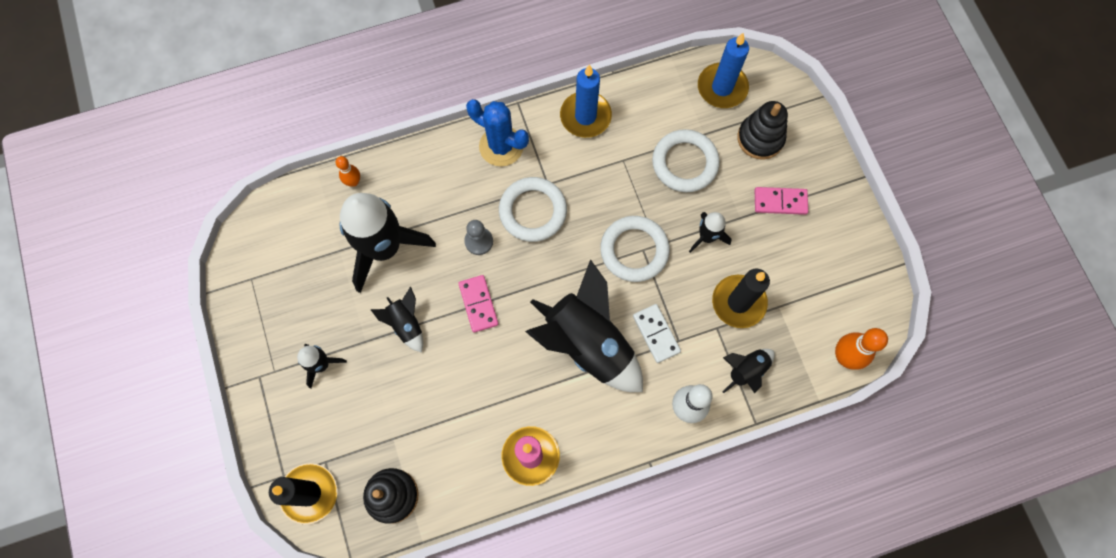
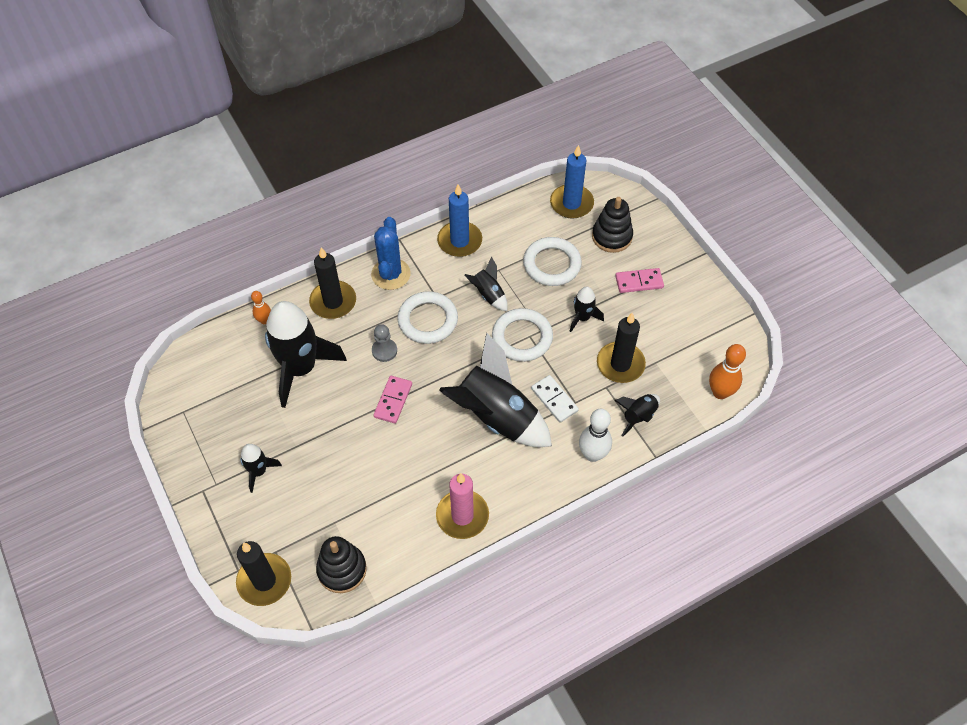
camera: 10 degrees left, 15 degrees down
(406, 324) = (331, 426): black rocket -> black rocket (488, 294)
(432, 171) = (333, 302): none -> black candle
(478, 304) = (393, 400): pink domino -> pink domino turned 45 degrees clockwise
(501, 146) = (391, 274): blue cactus -> blue cactus turned 75 degrees clockwise

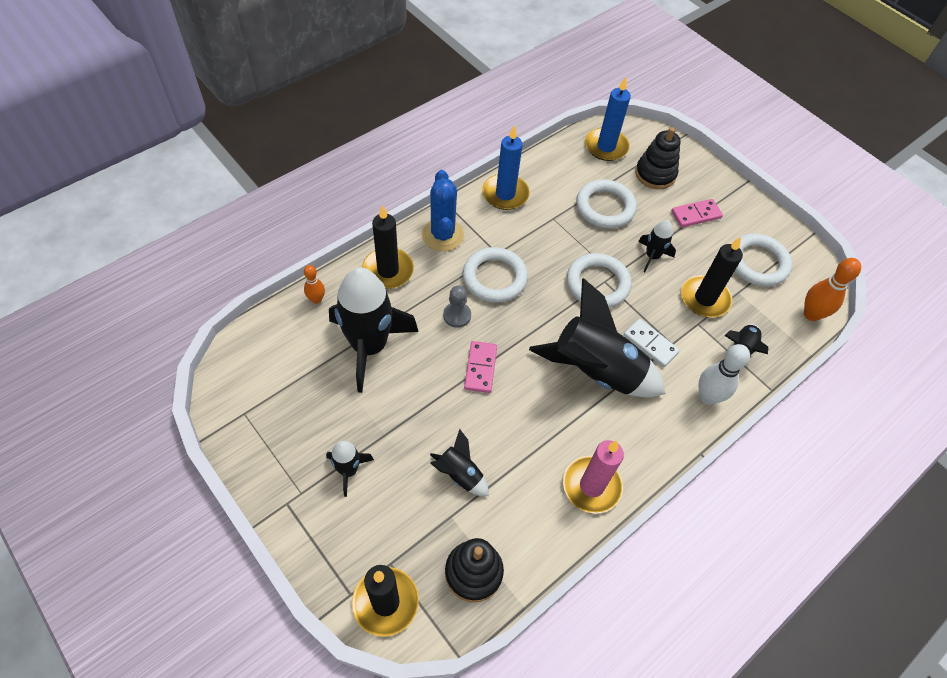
camera: 15 degrees left, 0 degrees up
(488, 294) = (550, 244): black rocket -> black rocket (460, 474)
(684, 336) = (757, 263): none -> white ring

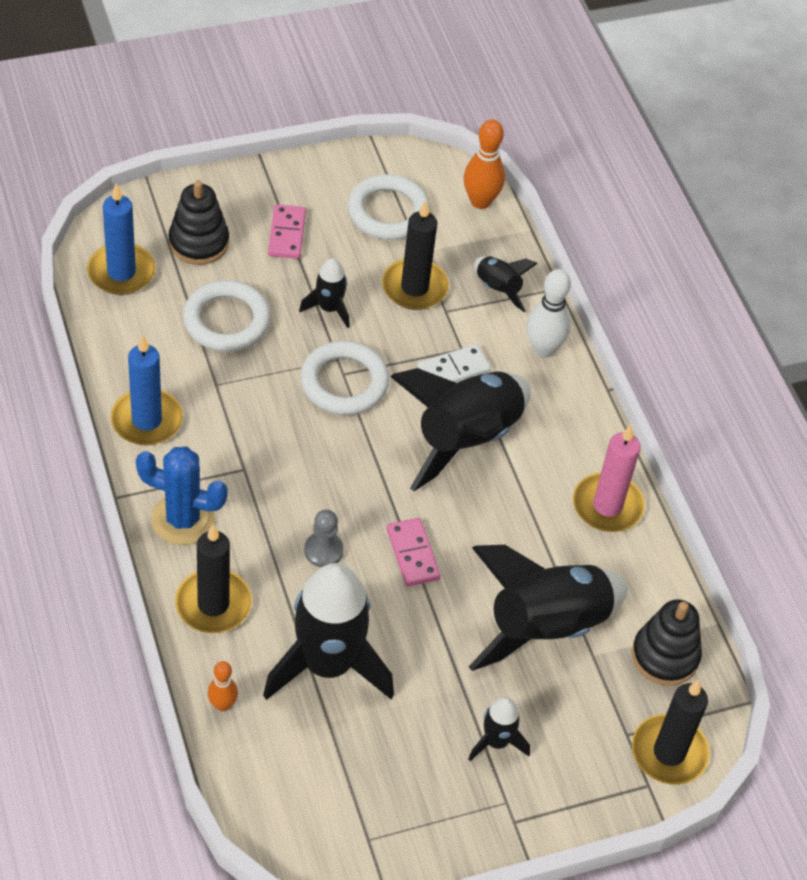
camera: 70 degrees left, 5 degrees down
(460, 474) = (545, 627): black rocket -> black rocket, size x2.11
(480, 368) = (412, 554): pink domino -> pink domino turned 45 degrees clockwise
(494, 278) = (283, 487): white ring -> none

